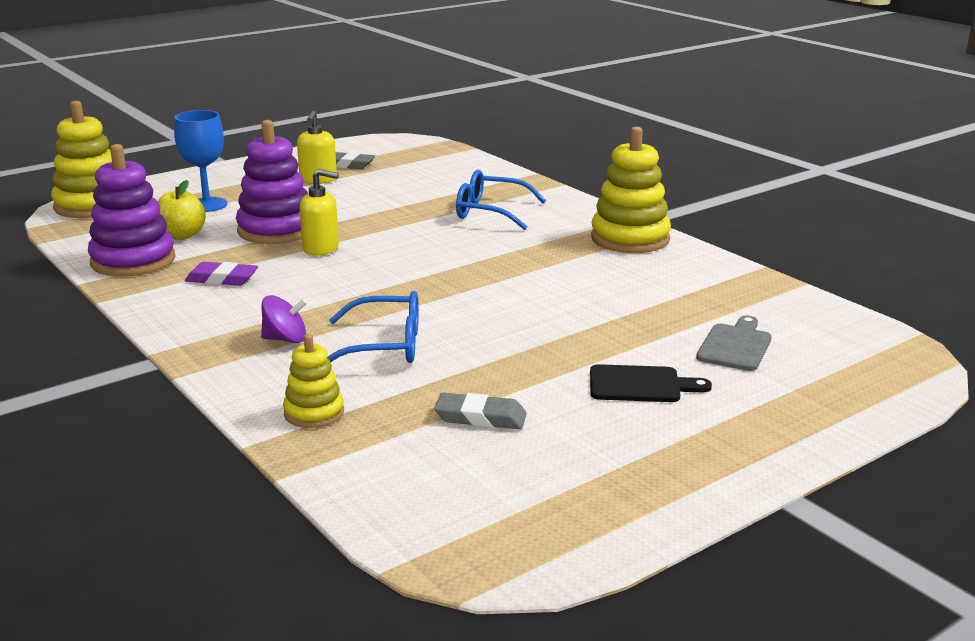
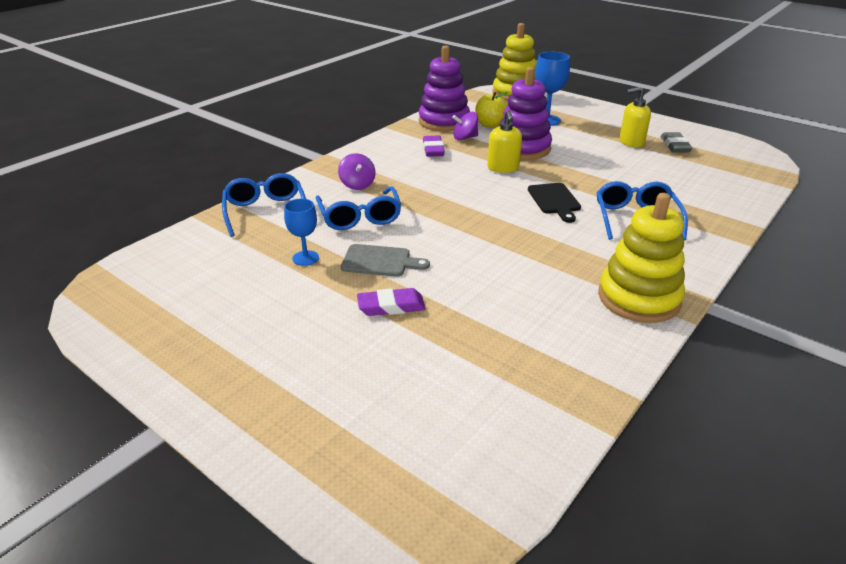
camera: 75 degrees right, 10 degrees up
(206, 256) = (465, 138): none -> purple spinning top
(314, 413) = (265, 211): yellow stacking toy -> blue glasses
(470, 389) = (305, 258): none -> blue goblet
(480, 417) = (267, 268): grey eraser -> none
(601, 347) = (391, 306): none -> purple eraser
(640, 385) = (330, 332): black cutting board -> black cutting board (554, 200)
(735, 346) = (423, 384): grey cutting board -> grey cutting board (380, 261)

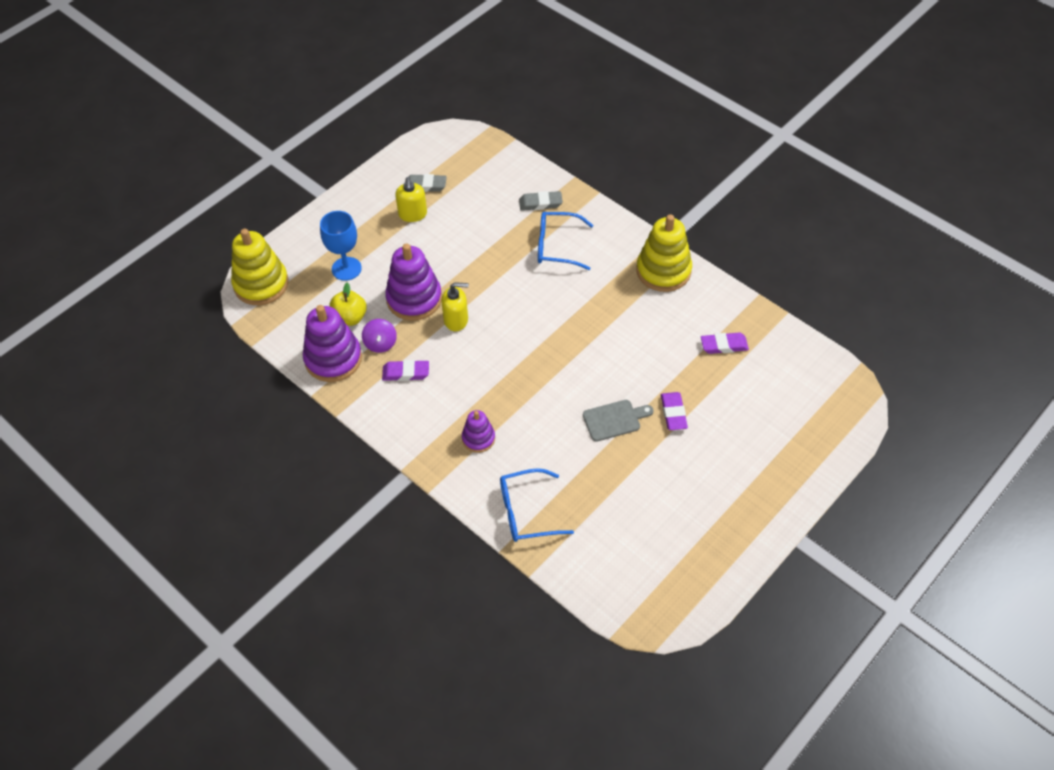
camera: 85 degrees left, 20 degrees up
(305, 258) = (608, 472): blue goblet -> none
(357, 184) = (478, 438): purple spinning top -> purple stacking toy
(360, 217) = (543, 435): blue glasses -> none
(380, 261) = (614, 420): grey cutting board -> grey cutting board turned 60 degrees clockwise
(518, 355) = (724, 345): none -> purple eraser
(554, 200) = (523, 292): black cutting board -> none
(698, 206) = (540, 203): none -> grey eraser

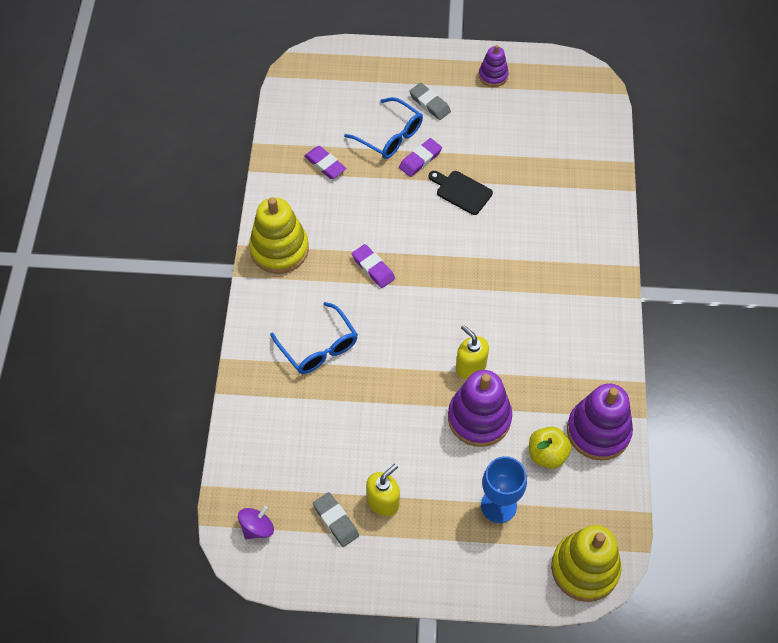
camera: 130 degrees left, 5 degrees up
(380, 343) = (548, 406): purple spinning top -> purple spinning top (257, 528)
(406, 373) = (557, 363): purple eraser -> purple eraser (373, 268)
(478, 438) = (563, 266): purple stacking toy -> purple stacking toy (493, 75)
(526, 512) = (590, 195): blue glasses -> blue glasses (390, 136)
(540, 203) = (275, 398): grey eraser -> grey eraser (429, 103)
(614, 420) = (461, 191): grey cutting board -> black cutting board

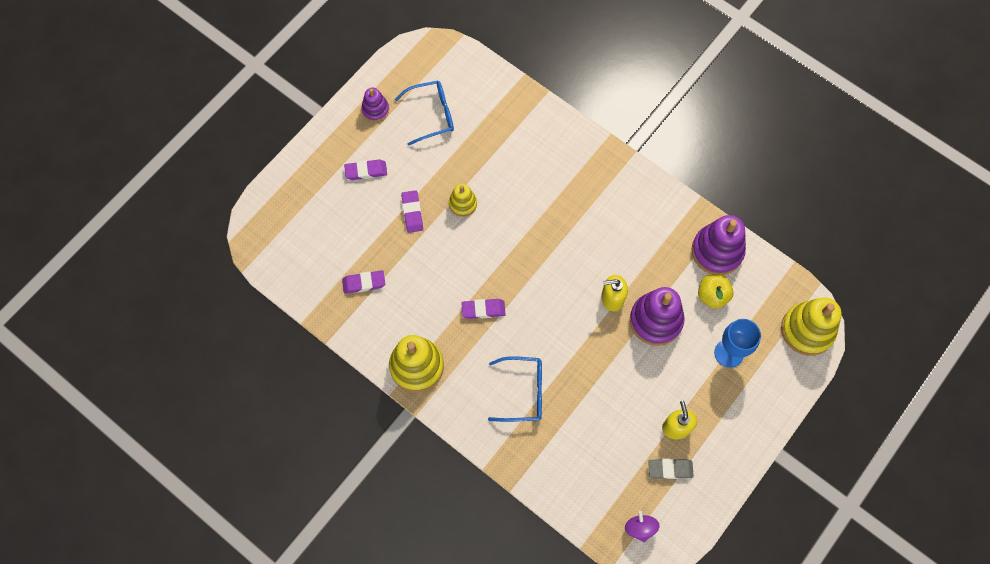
camera: 55 degrees left, 10 degrees up
(390, 136) = (374, 219): blue glasses -> blue glasses (432, 115)
(429, 103) = (366, 171): grey eraser -> purple eraser
(461, 191) = (463, 204): black cutting board -> yellow stacking toy

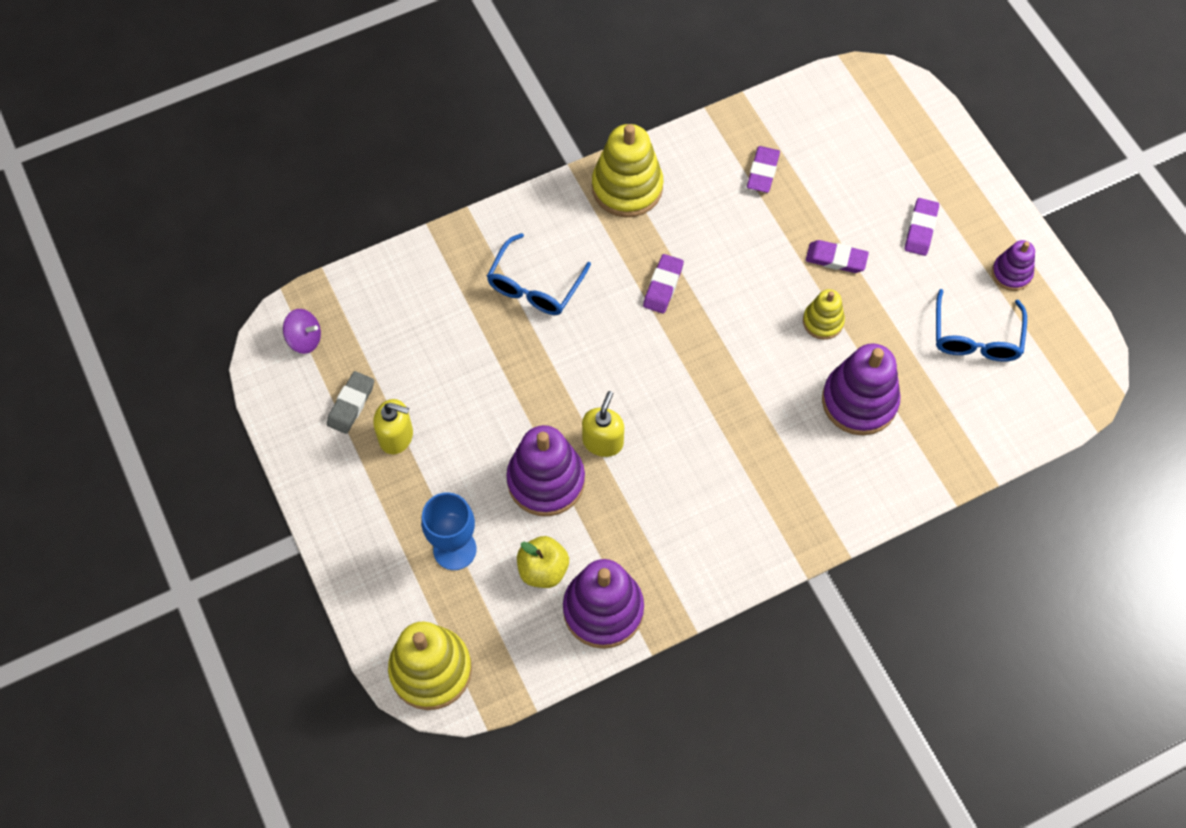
camera: 115 degrees right, 5 degrees down
(508, 163) = (859, 401): none -> purple stacking toy

